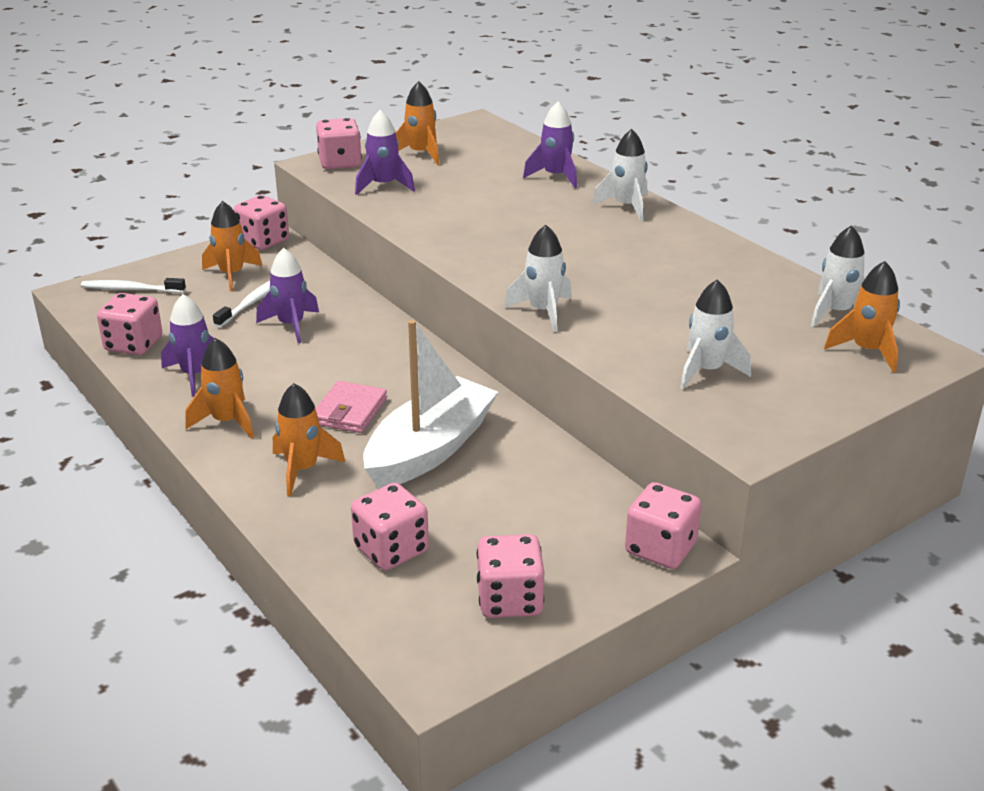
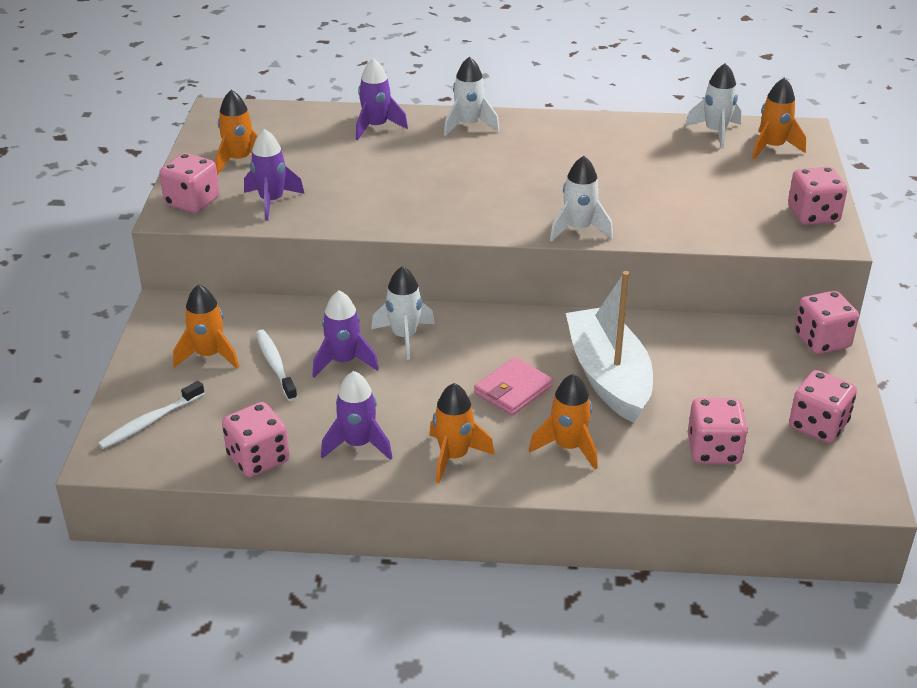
camera: 50 degrees left, 5 degrees up
(263, 241) = (171, 313): pink dice -> pink dice (813, 215)
(349, 411) = (513, 390): pink wallet -> pink wallet turned 75 degrees clockwise
(706, 371) = (731, 210): white rocket -> white rocket (404, 336)

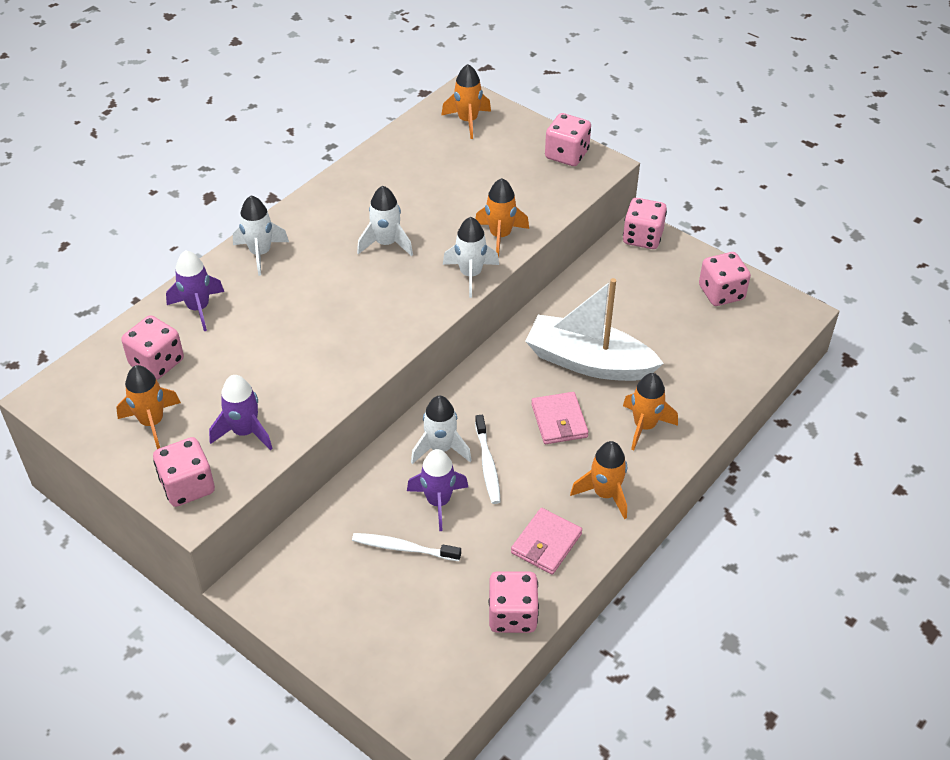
camera: 55 degrees left, 10 degrees up
(150, 422) = (405, 669): white toothbrush -> white toothbrush (487, 465)
(209, 355) = (350, 587): orange rocket -> orange rocket (500, 236)
(358, 444) = (546, 543): purple rocket -> pink wallet
(713, 450) = (705, 355): pink dice -> pink dice (157, 362)
(715, 132) = (419, 134): white rocket -> white rocket (386, 243)

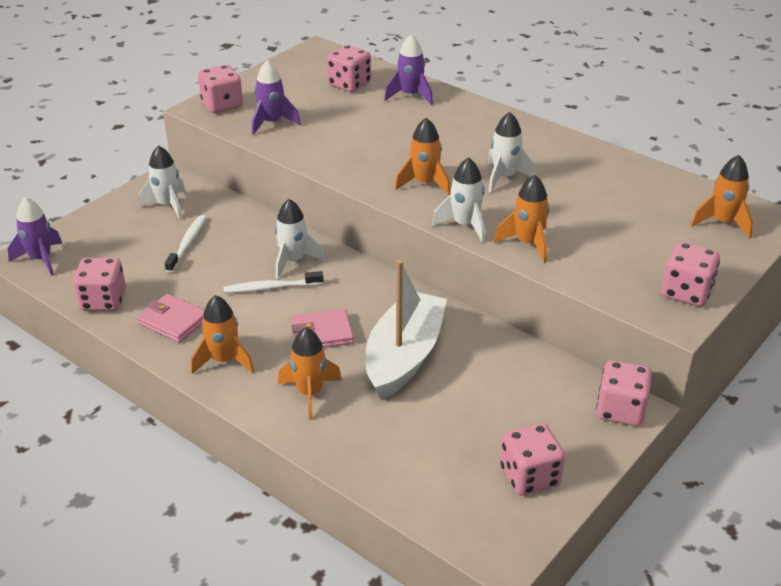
camera: 90 degrees right, 10 degrees down
(152, 423) = (287, 87): orange rocket -> orange rocket (424, 183)
(260, 253) = (481, 117): white rocket -> white rocket (167, 205)
(438, 502) = (232, 261): purple rocket -> purple rocket (41, 259)

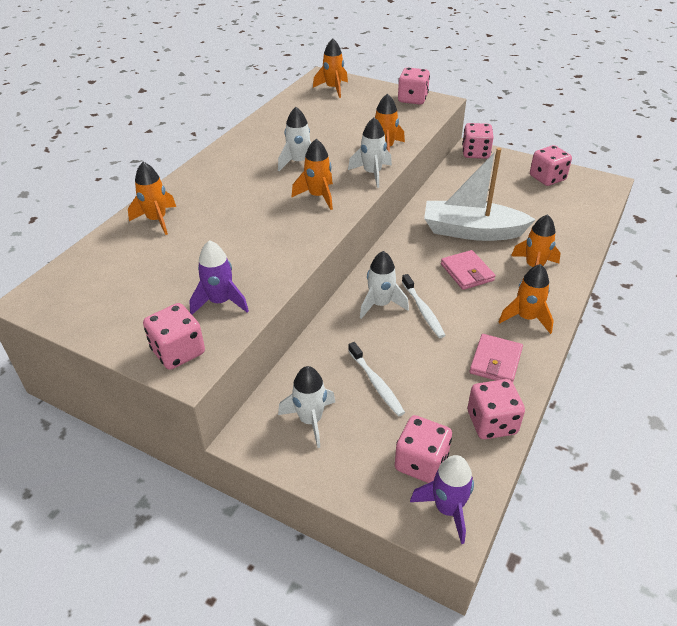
camera: 100 degrees left, 5 degrees up
(187, 243) = (376, 383): white toothbrush -> white toothbrush turned 120 degrees counterclockwise
(349, 84) = (129, 262): pink dice -> pink dice (421, 462)
(410, 96) = (157, 220): purple rocket -> orange rocket

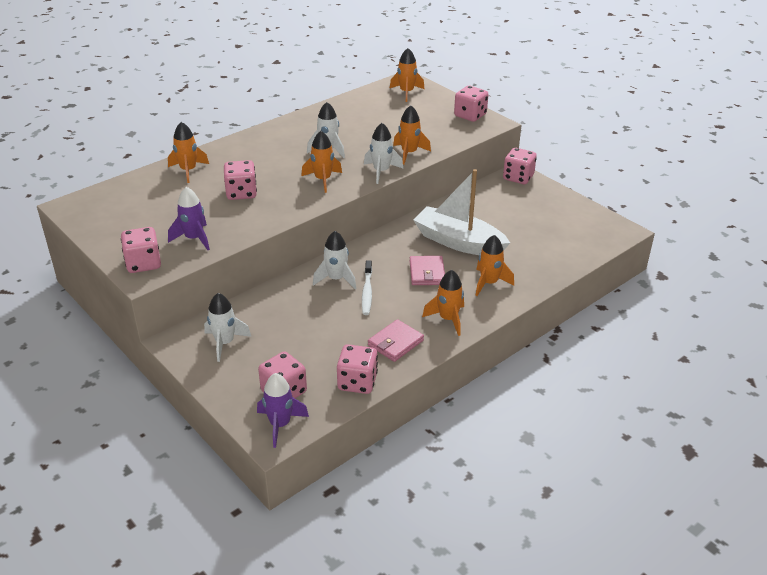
camera: 20 degrees right, 5 degrees down
(376, 383) = (290, 333): white toothbrush -> none
(547, 178) = (567, 214): pink dice -> pink dice (241, 193)

